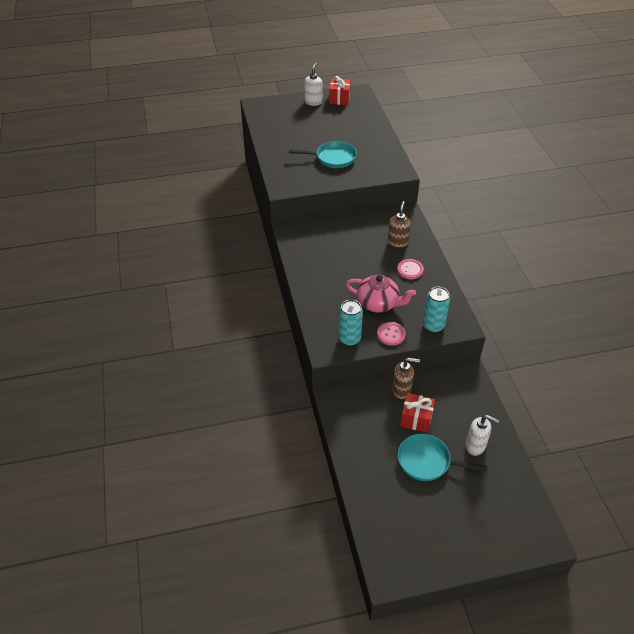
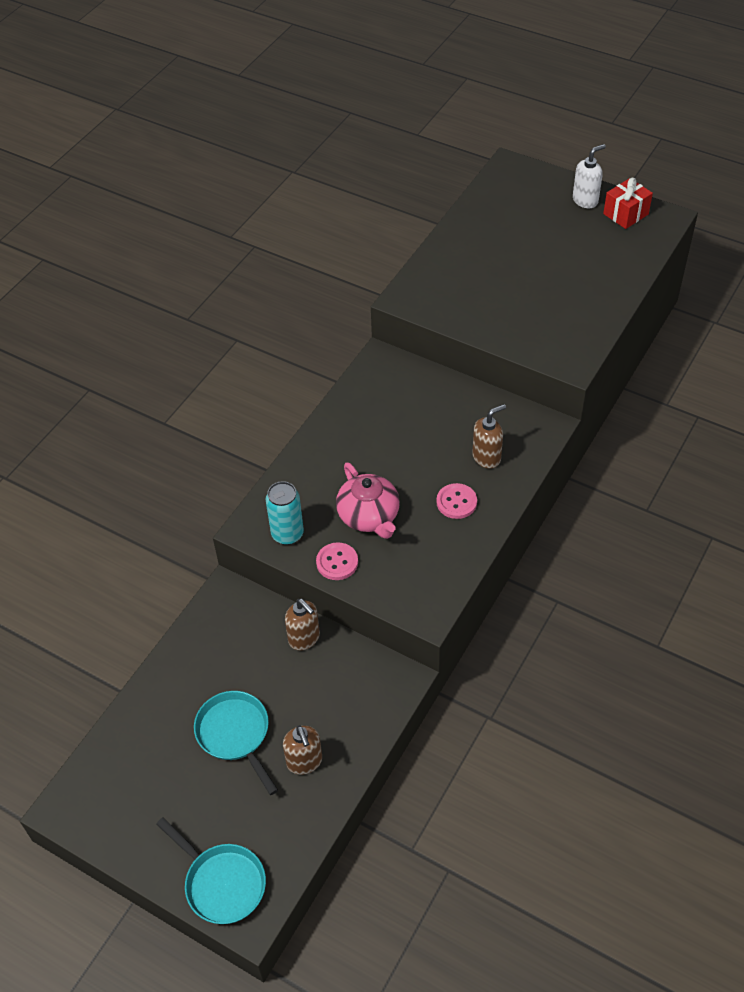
camera: 45 degrees right, 5 degrees up
(333, 158) = (511, 294): turquoise pan -> turquoise pan (222, 883)
(416, 419) = (280, 681): red gift -> none
(433, 326) = (396, 588): turquoise can -> none
(475, 446) = (304, 762): white soap dispenser -> brown soap dispenser

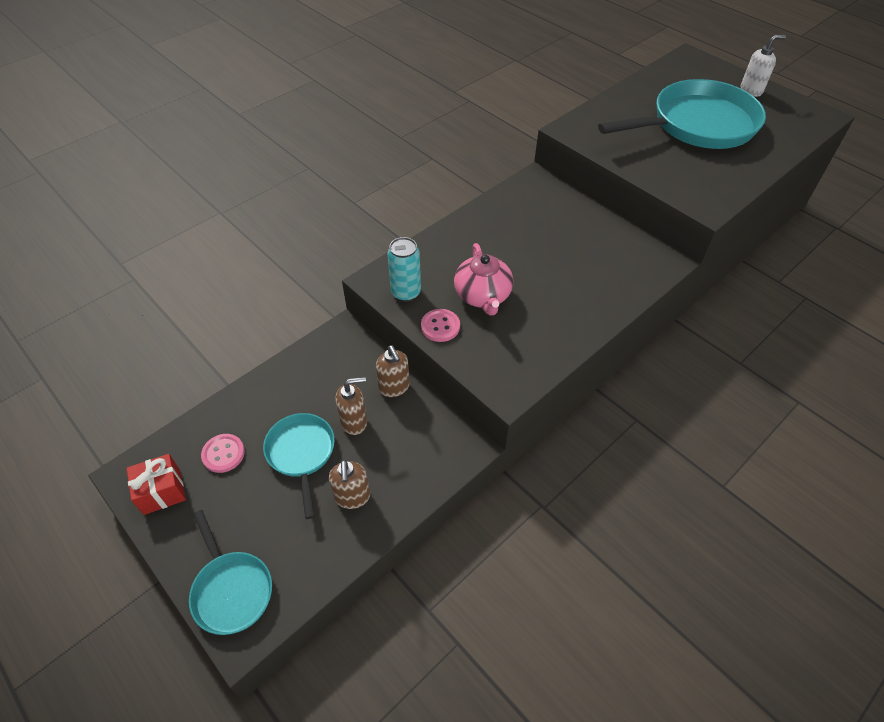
camera: 15 degrees right, 0 degrees up
(456, 502) = (566, 303): pink button -> pink button (223, 454)
(486, 457) = (605, 273): brown soap dispenser -> brown soap dispenser (354, 422)
(538, 261) = (697, 125): none -> turquoise pan
(625, 214) = (786, 106): red gift -> red gift (162, 491)

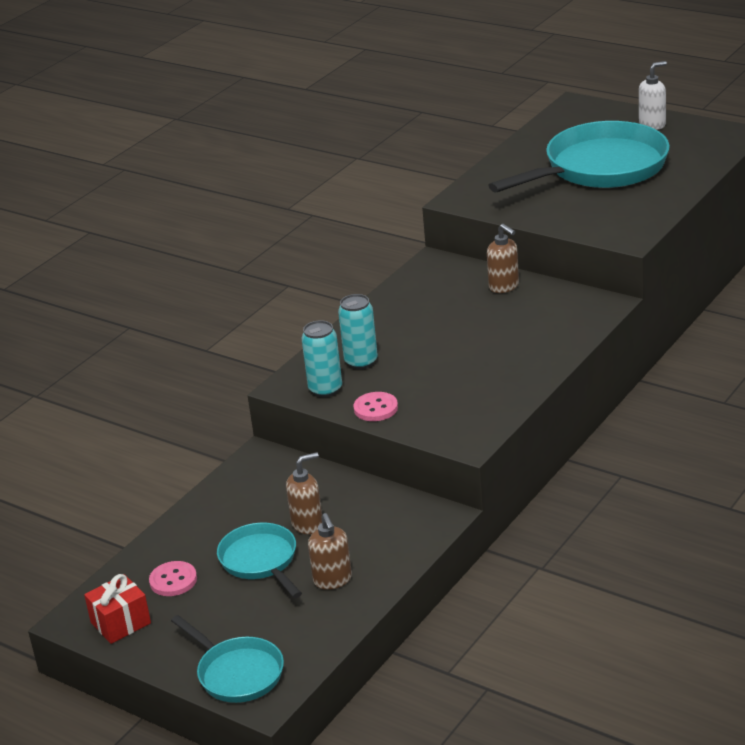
camera: 10 degrees left, 20 degrees down
(394, 387) = (340, 488): brown soap dispenser -> brown soap dispenser (504, 286)
(445, 270) = (361, 362): none -> turquoise can
(483, 296) = (412, 374): pink teapot -> none

